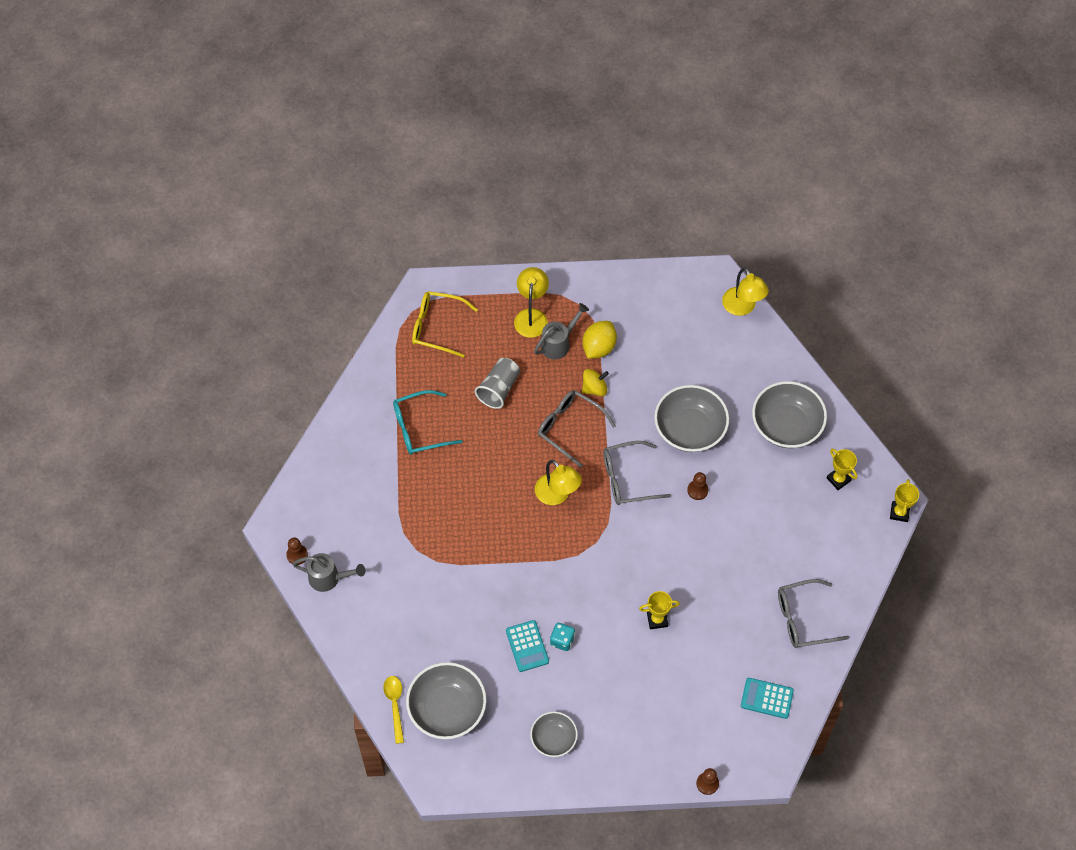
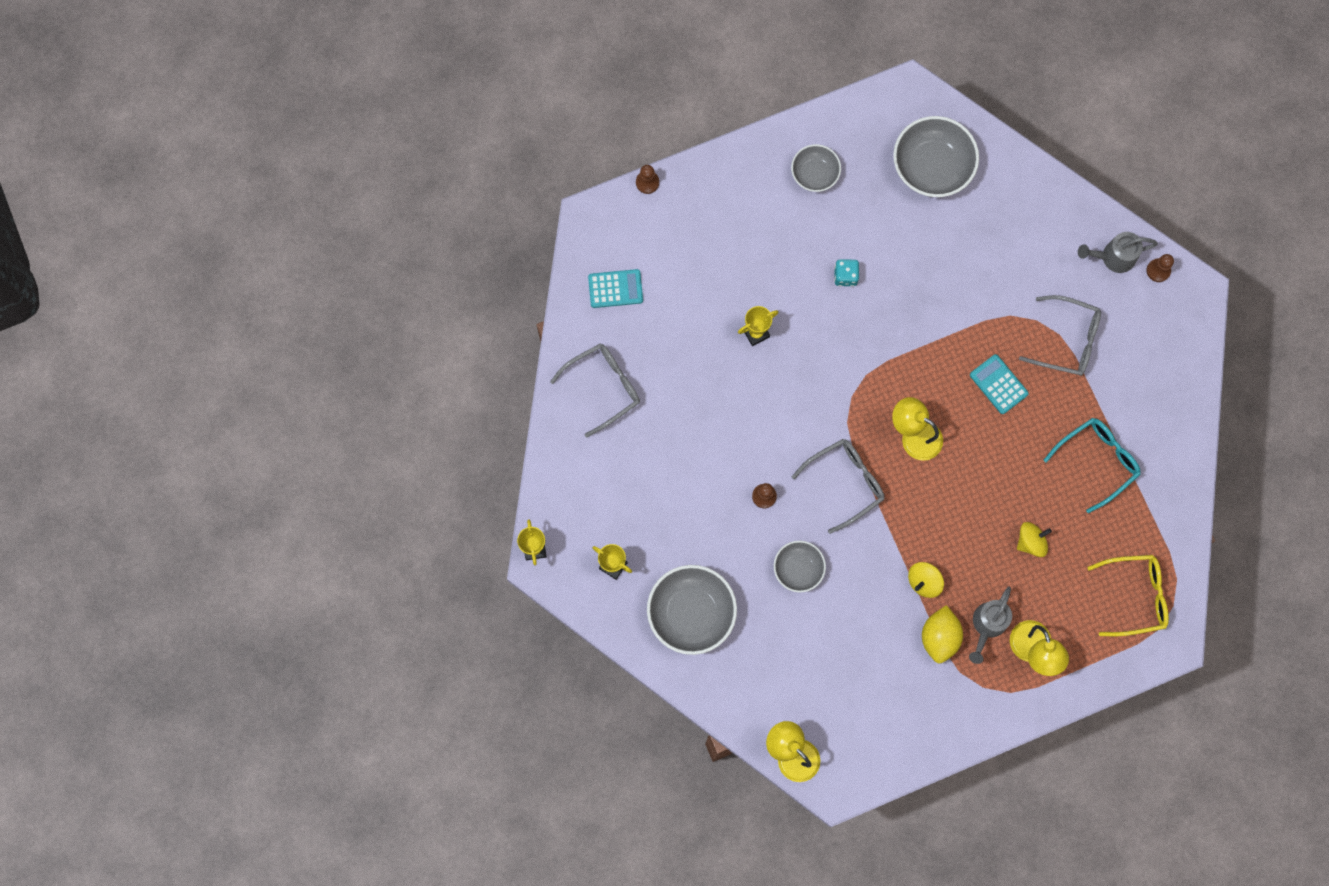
camera: 160 degrees right, 15 degrees up
(395, 705) = (985, 152): yellow spoon -> none
(499, 389) = (1030, 542): grey cup -> yellow spinning top
(527, 646) = (878, 258): turquoise calculator -> turquoise calculator (998, 384)
(569, 428) = (932, 522): grey glasses -> grey glasses (1067, 340)
(690, 429) = (798, 568): grey bowl -> grey bowl, size x0.59

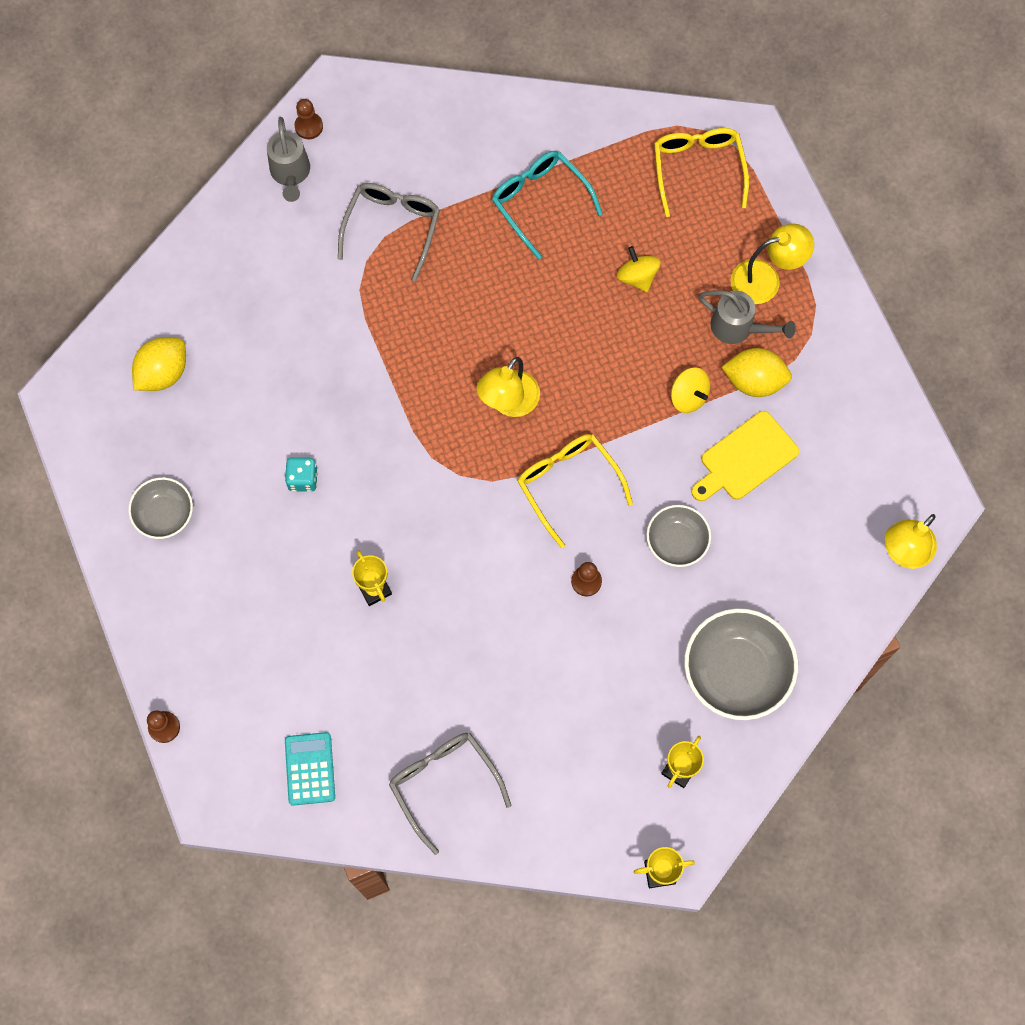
camera: 90 degrees left, 5 degrees down
(845, 483) = (568, 484): grey glasses -> yellow glasses
(870, 627) = (745, 458): none -> yellow cutting board
(932, 166) = (163, 373): grey bowl -> yellow lemon
(998, 384) = (445, 306): turquoise calculator -> none

